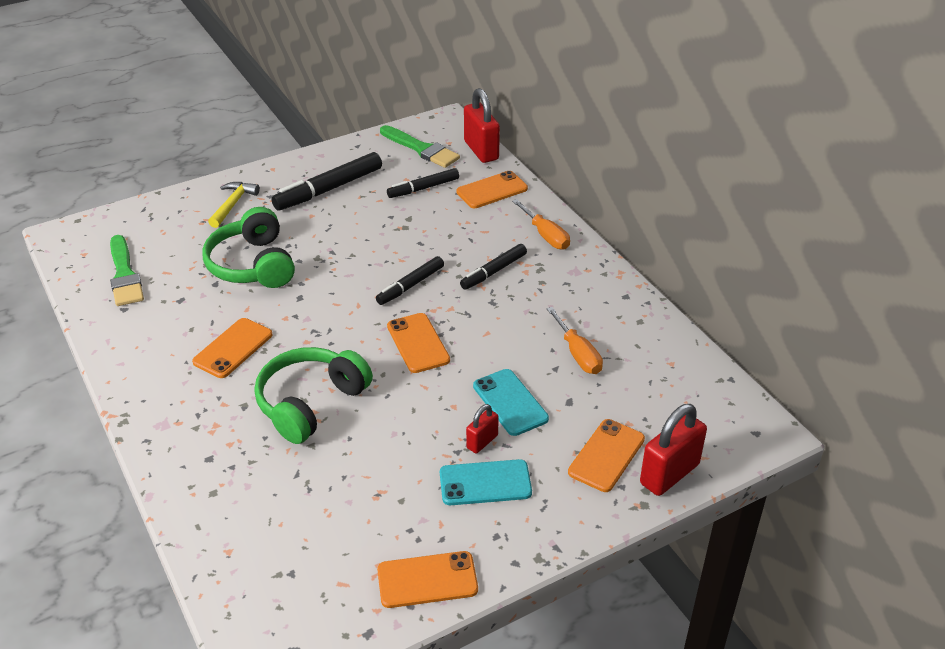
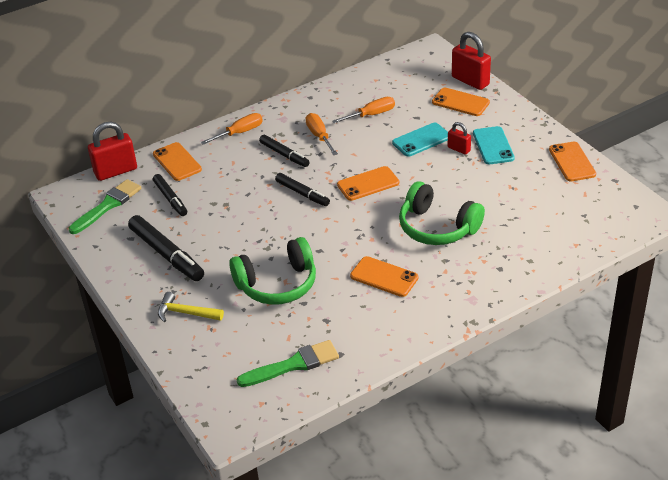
camera: 90 degrees left, 0 degrees up
(531, 302) = (319, 136): none -> orange screwdriver

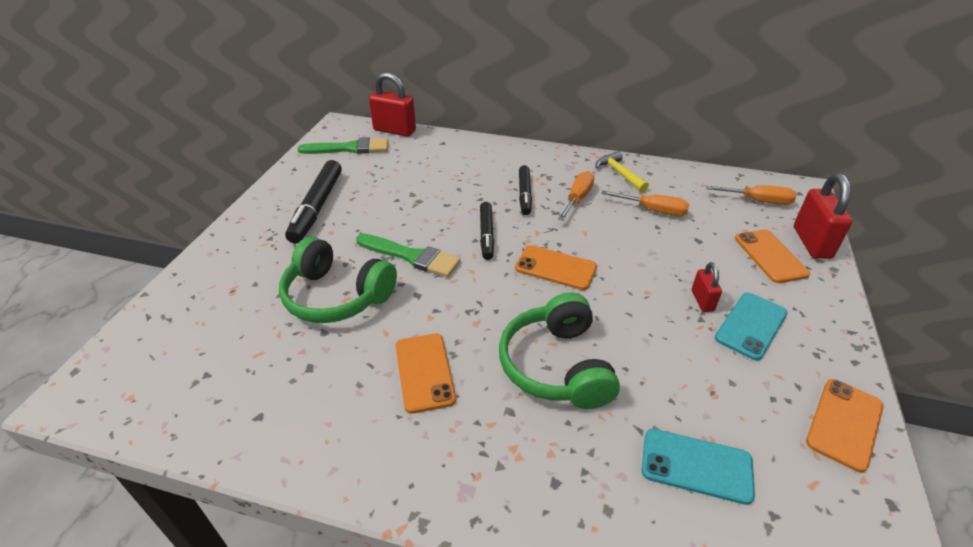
camera: 45 degrees right, 0 degrees up
(170, 199) = (391, 171): black marker -> none
(177, 162) = (441, 149): orange phone -> none
(186, 313) = (244, 262): yellow hammer -> yellow hammer (619, 173)
(240, 133) = (519, 157): orange screwdriver -> orange screwdriver (758, 201)
(293, 365) = (212, 385): green brush -> green brush (411, 256)
(421, 140) = (672, 264): turquoise phone -> turquoise phone (696, 465)

